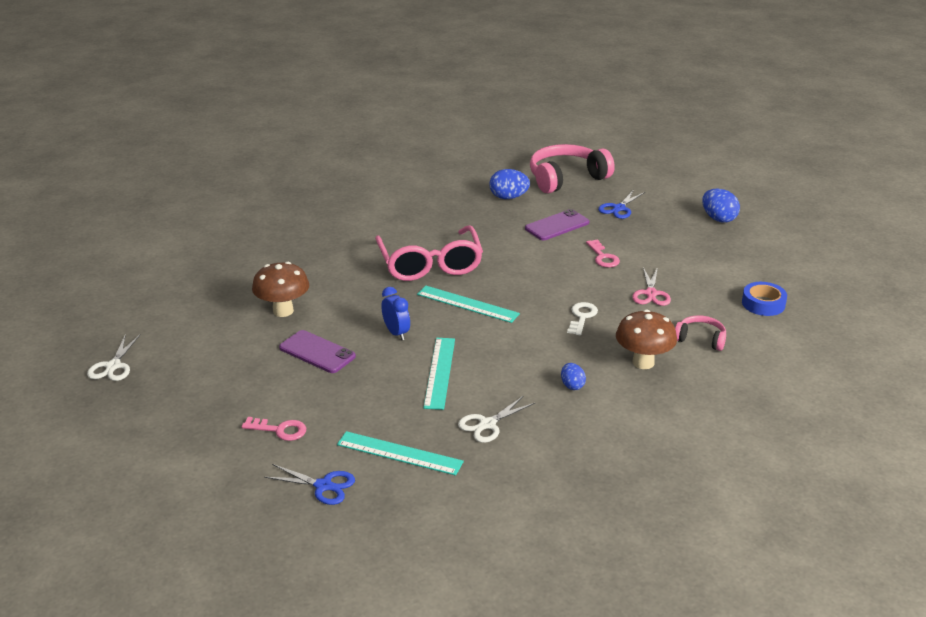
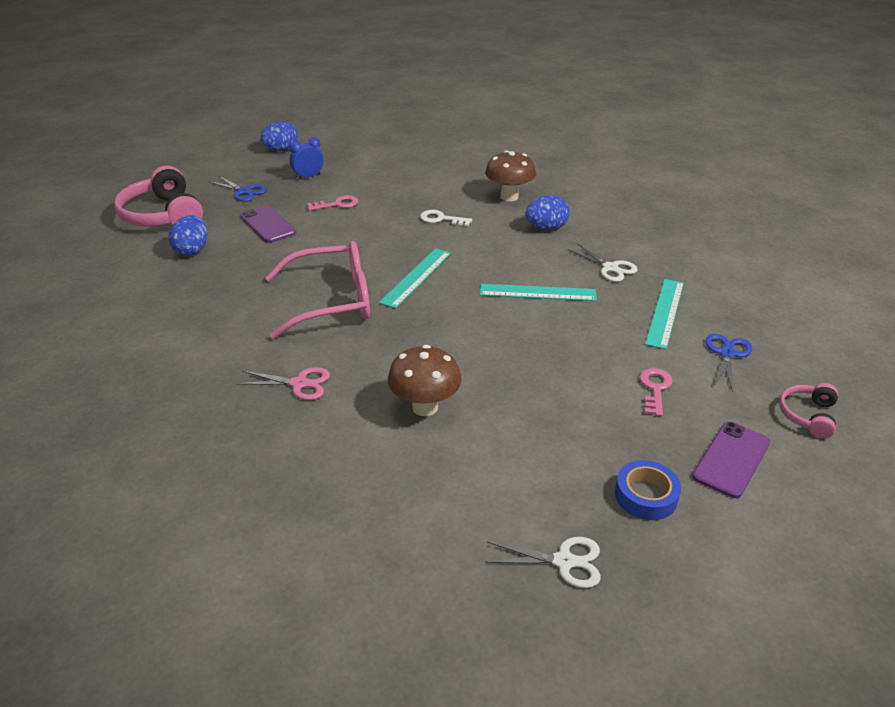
camera: 90 degrees left, 5 degrees up
(317, 352) = (511, 373): purple phone -> purple phone (731, 459)
(396, 333) = (471, 320): blue clock -> blue clock (308, 177)
(572, 385) = (546, 228): blue egg -> blue egg, size x1.66
(651, 294) = (404, 187): pink scissors -> pink scissors (299, 384)
(700, 339) = (474, 173): pink headphones -> pink headphones (807, 415)
(763, 304) = (423, 146): blue tape -> blue tape (646, 496)

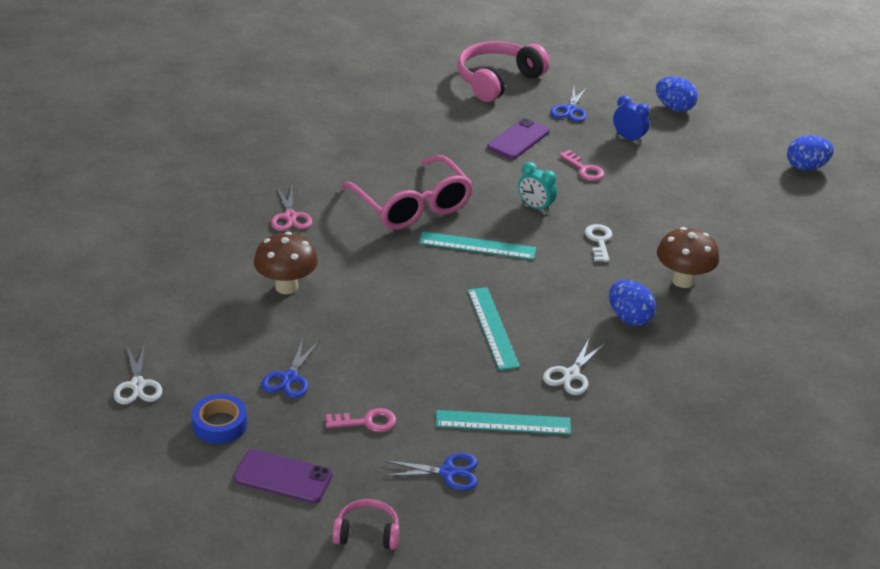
camera: 70 degrees right, 0 degrees up
(192, 250) = (449, 112): blue egg -> blue egg (806, 167)
(376, 237) = (535, 207): none -> turquoise clock
(579, 430) = (289, 378): none -> blue scissors

